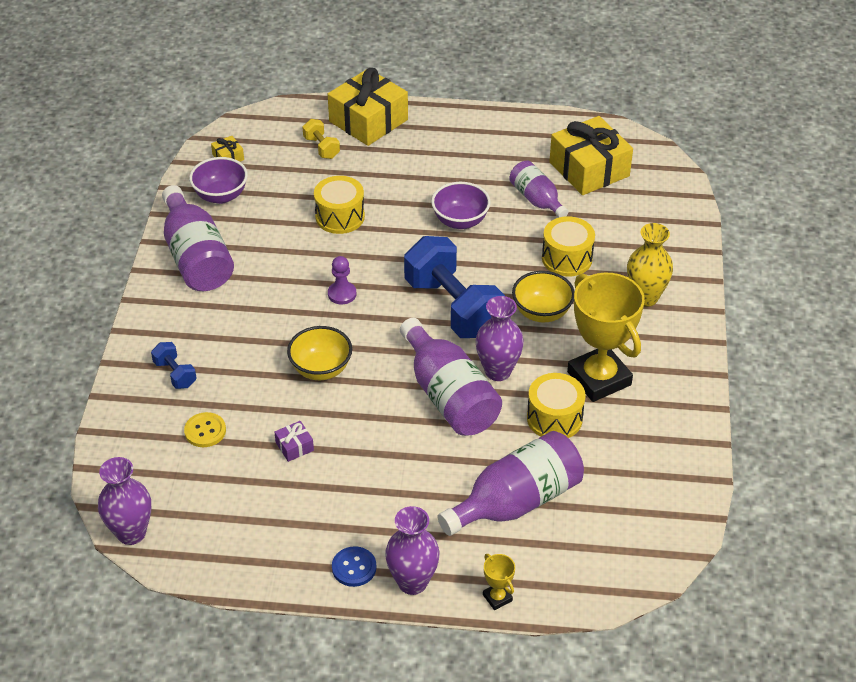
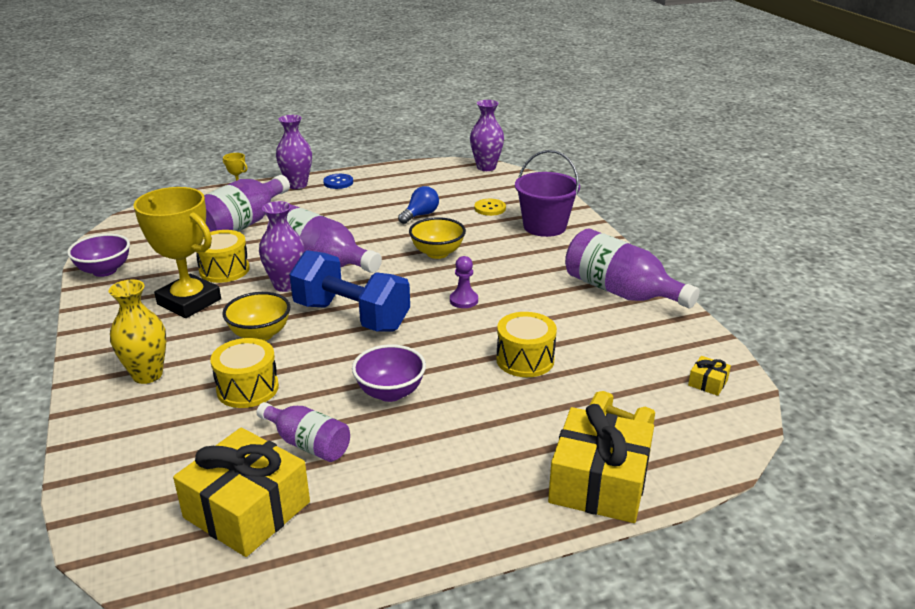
camera: 155 degrees right, 15 degrees down
(175, 374) = (544, 226): blue dumbbell -> purple bucket
(221, 196) = (665, 344): purple bowl -> purple bowl (104, 271)
(294, 446) = (420, 215): purple gift -> blue light bulb

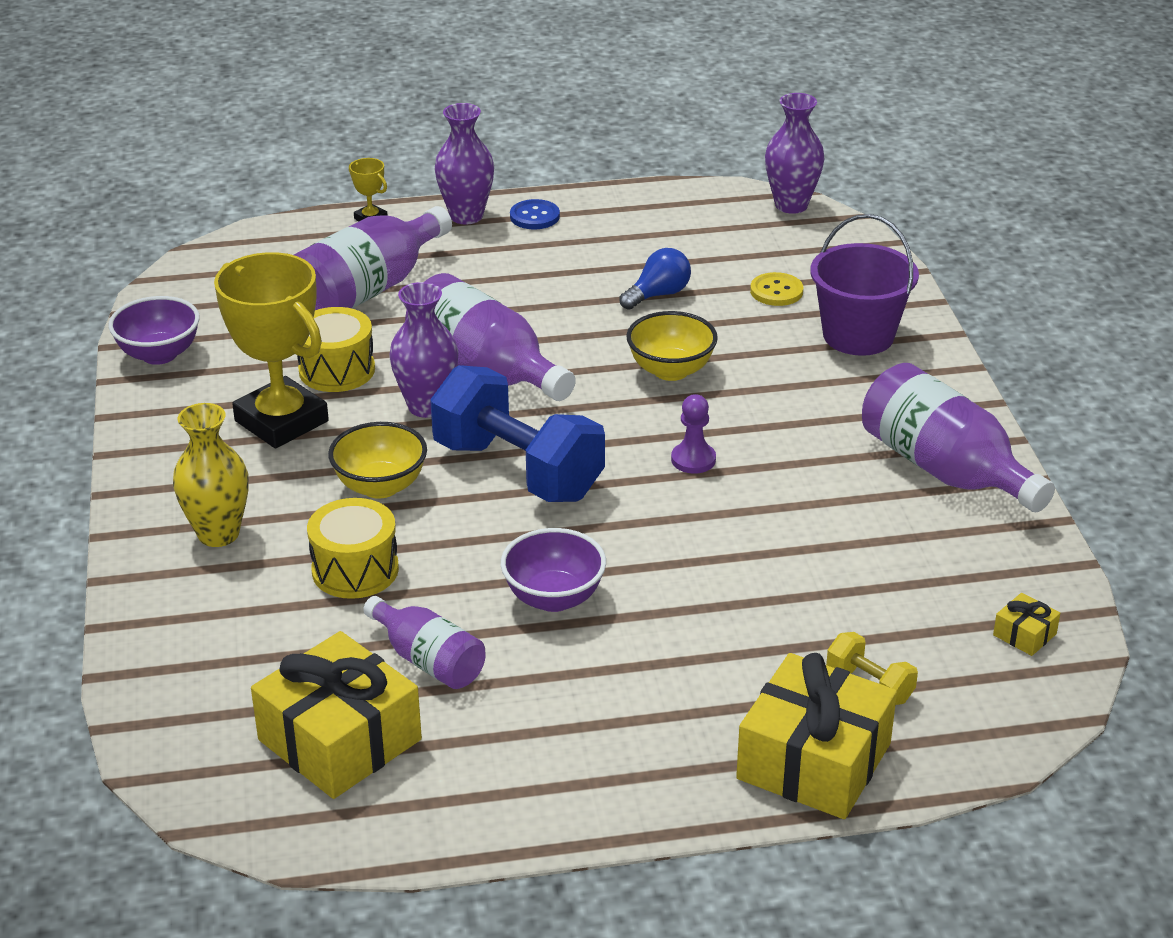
camera: 10 degrees right, 5 degrees up
(525, 359) = (761, 568): yellow drum -> none

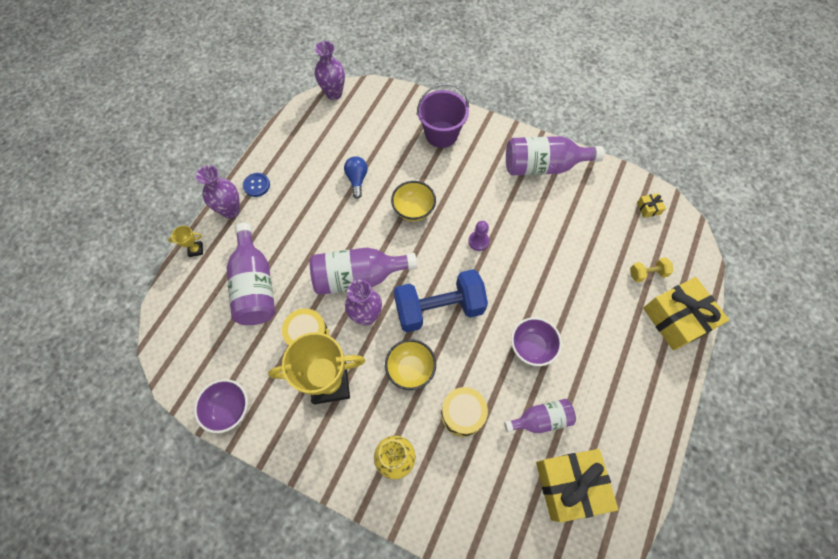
camera: 55 degrees left, 30 degrees up
(776, 291) = (389, 139): yellow button -> none

